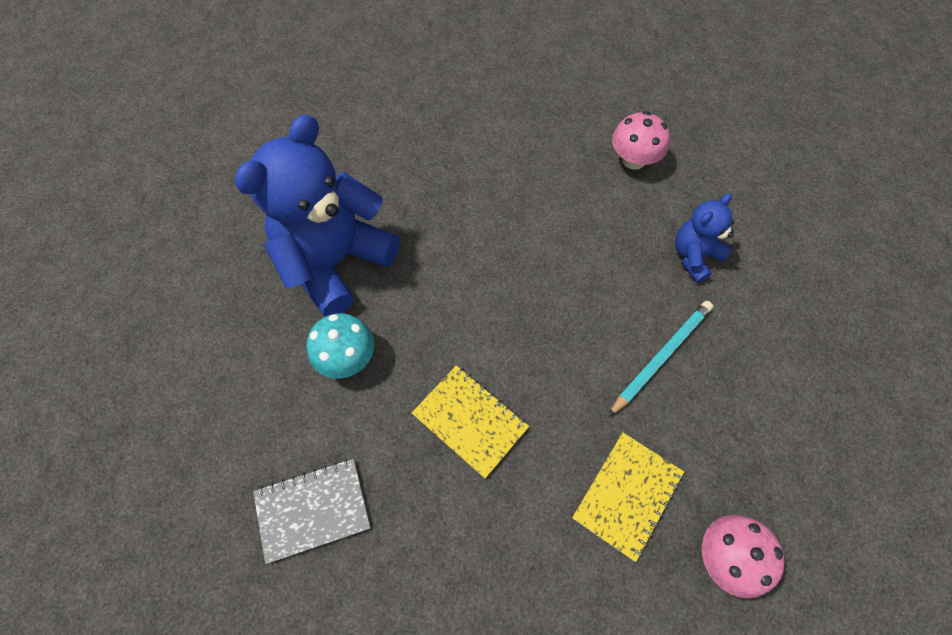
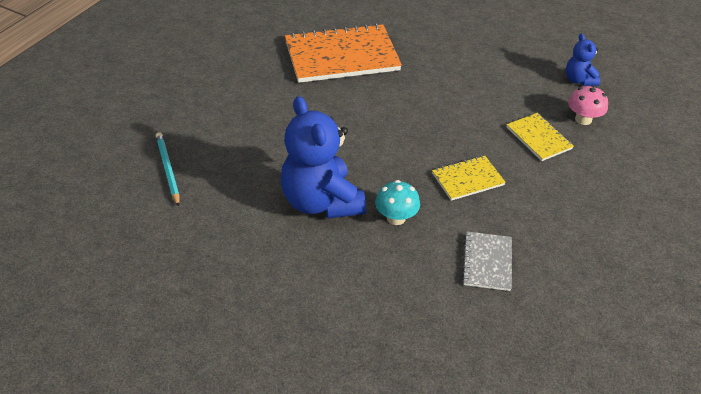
camera: 65 degrees left, 20 degrees down
(633, 160) = (342, 56): pink mushroom -> orange notebook
(661, 356) = (471, 97): turquoise pencil -> turquoise pencil (168, 170)
(694, 256) = (420, 61): blue teddy bear -> blue teddy bear (579, 80)

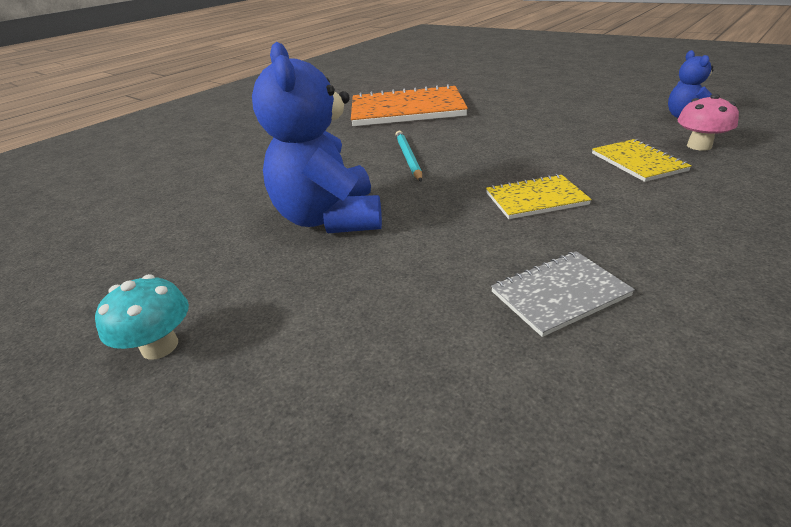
camera: 15 degrees right, 10 degrees down
(168, 170) = (172, 189): turquoise pencil -> turquoise pencil (408, 158)
(396, 218) = (424, 236): turquoise mushroom -> turquoise mushroom (160, 346)
(487, 262) = (560, 294): grey notebook -> grey notebook turned 45 degrees clockwise

